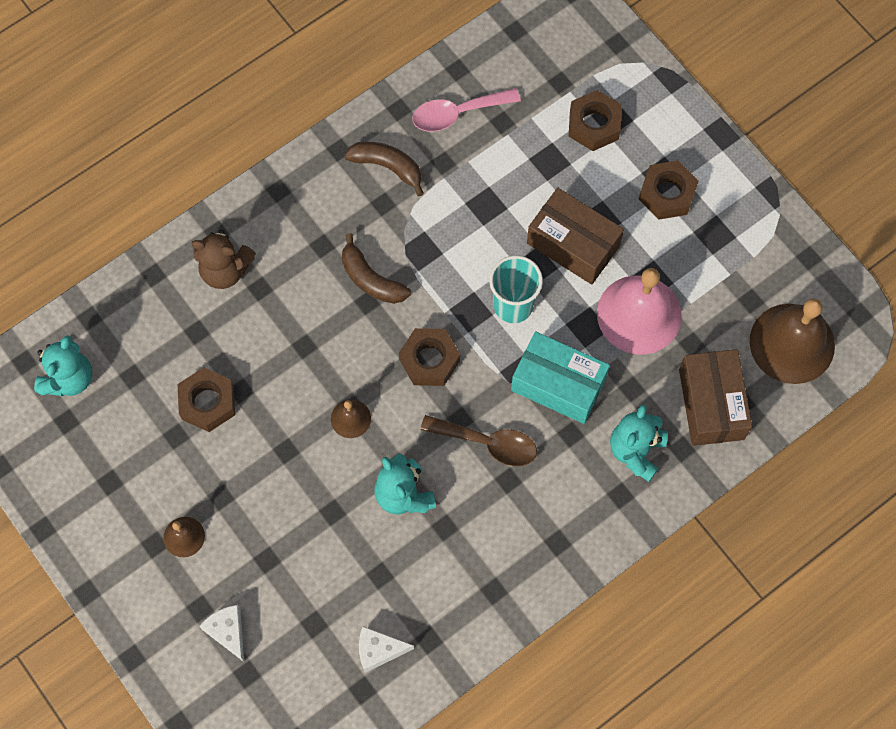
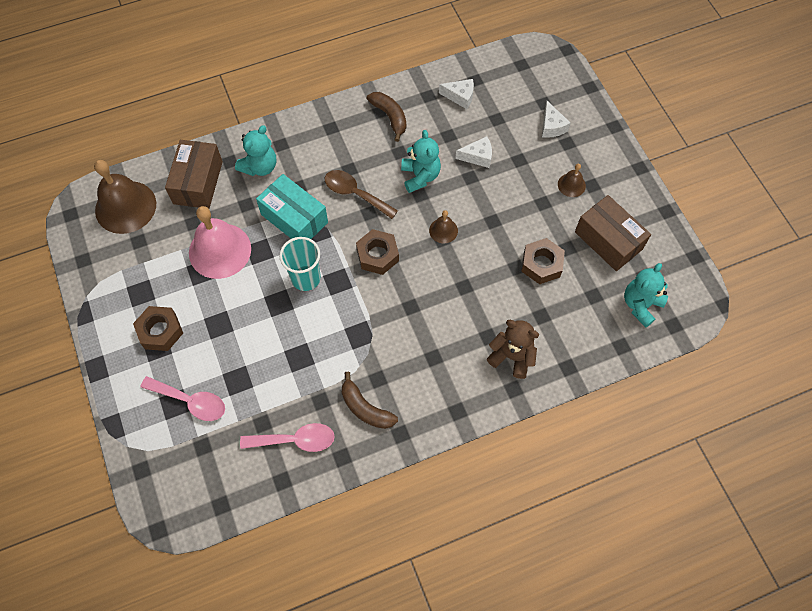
camera: 165 degrees left, 5 degrees down
(328, 549) = (477, 157): none -> white cheese
(371, 279) = (403, 322): brown banana -> brown banana (390, 117)
(573, 244) = (246, 311): brown box -> brown box (608, 240)
(594, 125) = (191, 401): brown nut -> pink spoon

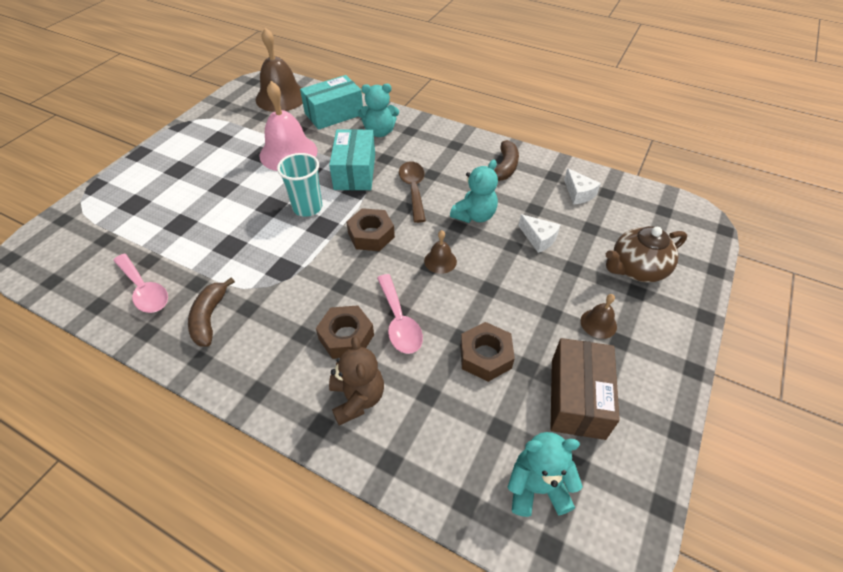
camera: 50 degrees right, 15 degrees down
(160, 331) = (193, 163): brown nut -> brown nut (346, 337)
(191, 401) = (142, 211): pink spoon -> pink spoon (399, 322)
(198, 182) = (334, 114): brown box -> turquoise box
(551, 126) = (636, 269): white cheese -> brown teapot

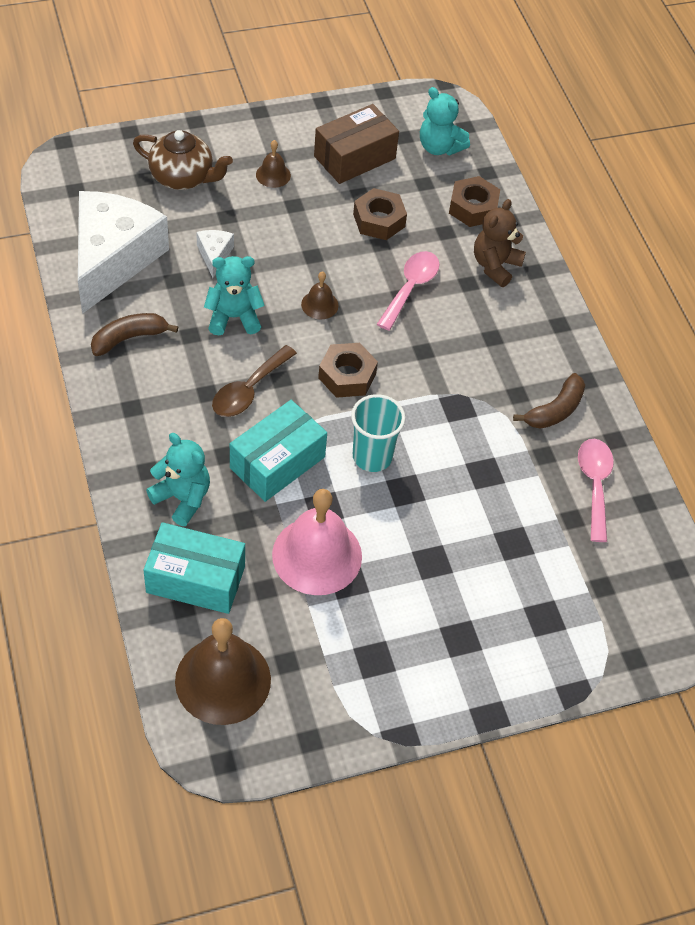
camera: 140 degrees left, 5 degrees up
(346, 337) = (461, 309): brown nut -> brown nut (473, 208)
(578, 193) = (113, 259): white cheese -> white cheese, size x2.49

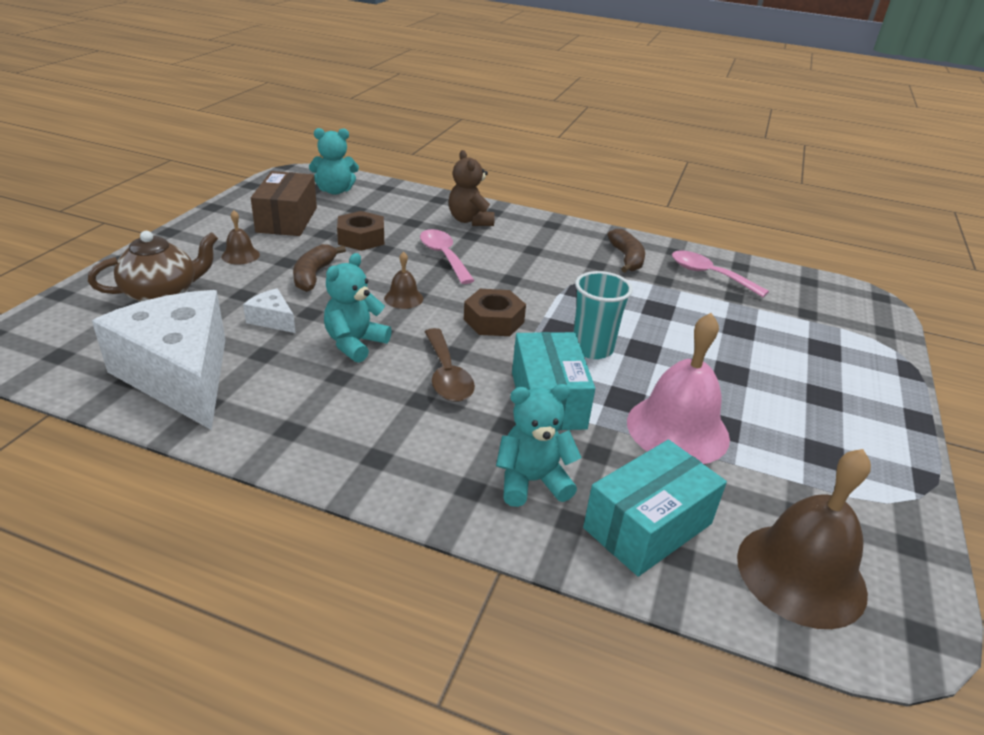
camera: 50 degrees left, 20 degrees down
(129, 338) = (289, 415): brown banana -> brown banana (313, 275)
(473, 208) = (407, 204): brown nut -> none

